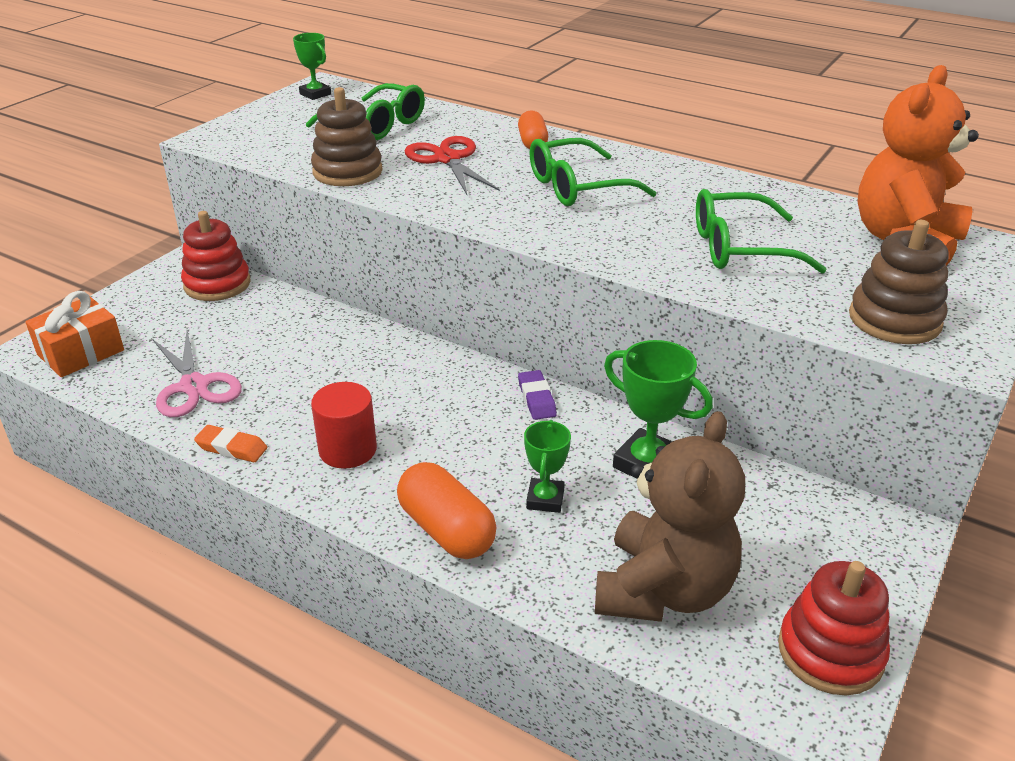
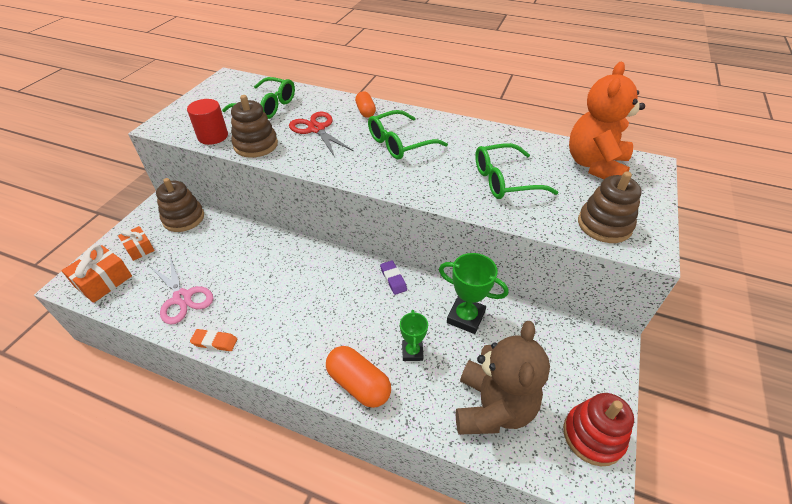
camera: 10 degrees left, 10 degrees up
(142, 316) = (139, 248): none -> orange gift
(217, 284) = (183, 218): red stacking toy -> brown stacking toy
(315, 94) = (224, 85): green trophy -> none
(347, 450) = (287, 333): red cylinder -> red cylinder (213, 136)

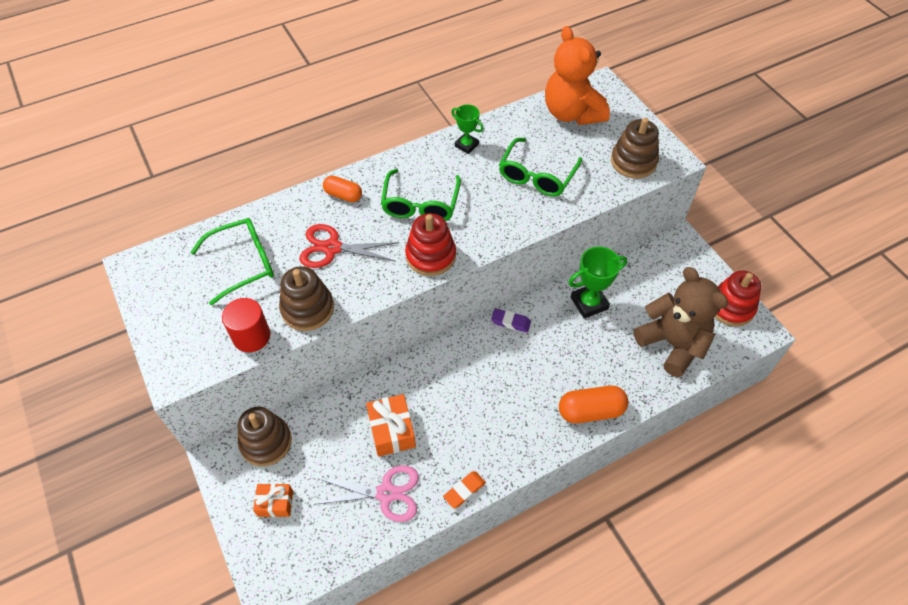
camera: 50 degrees left, 10 degrees up
(104, 281) = (296, 556): orange gift -> orange gift (392, 431)
(359, 170) = (430, 256): none -> red stacking toy
(412, 352) = (591, 358): green trophy -> green trophy (466, 145)

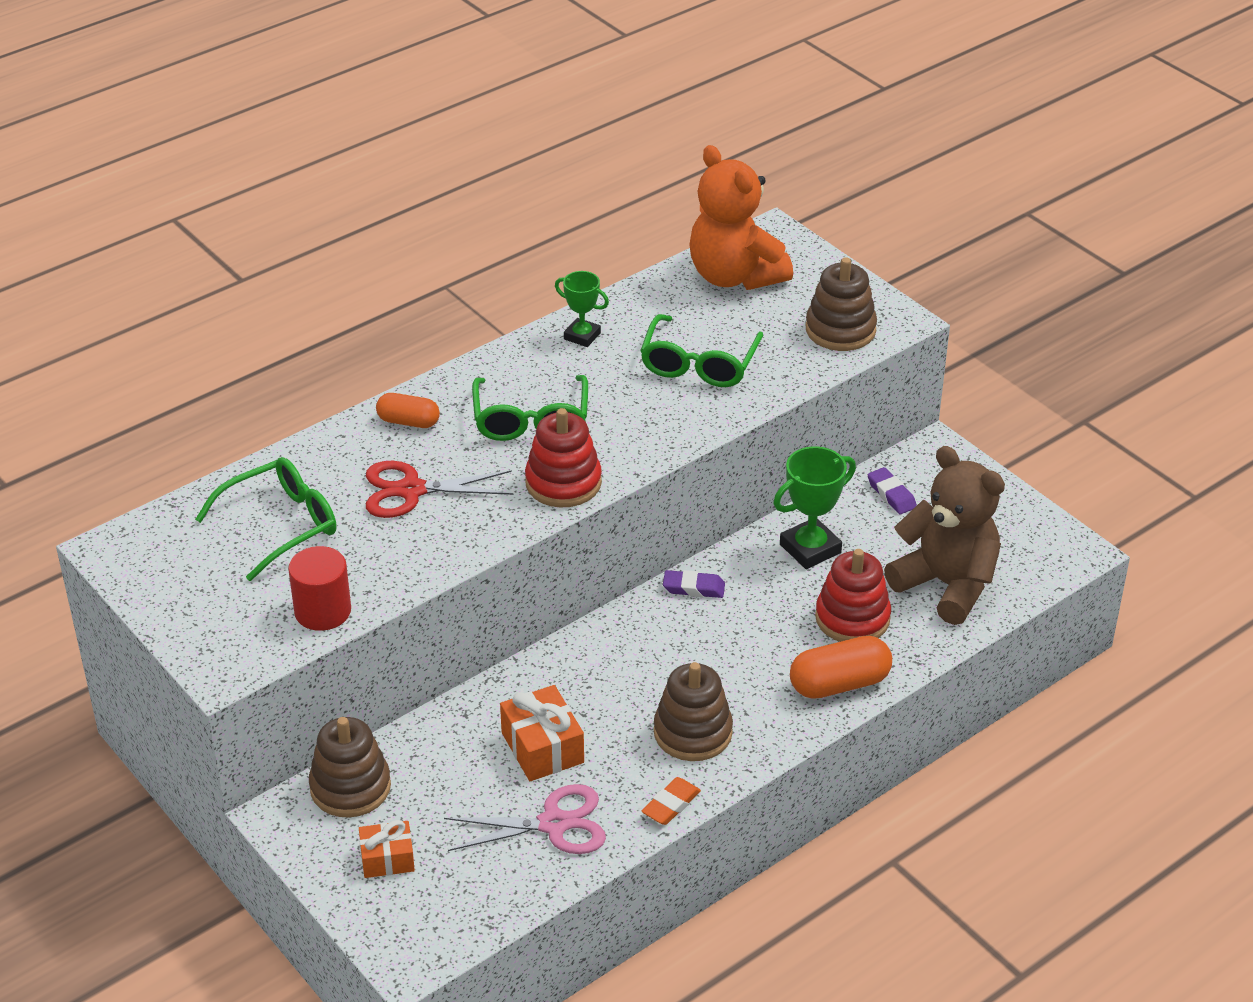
camera: 10 degrees left, 15 degrees down
(307, 309) = (397, 568): brown stacking toy -> brown stacking toy (693, 732)
(647, 270) = (891, 494): none -> purple eraser
(731, 307) = (1027, 527): red stacking toy -> red stacking toy (852, 618)

